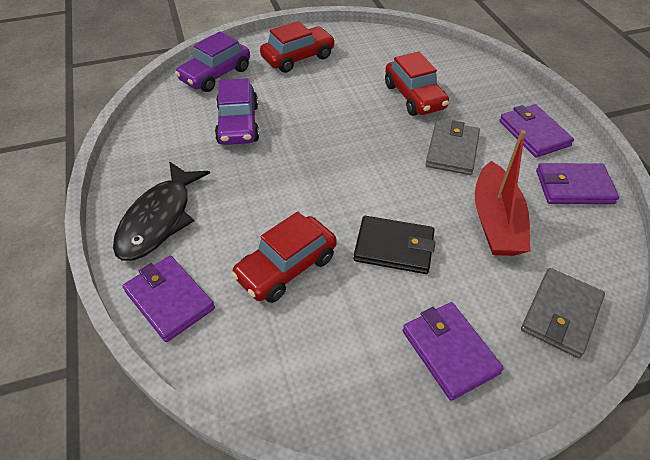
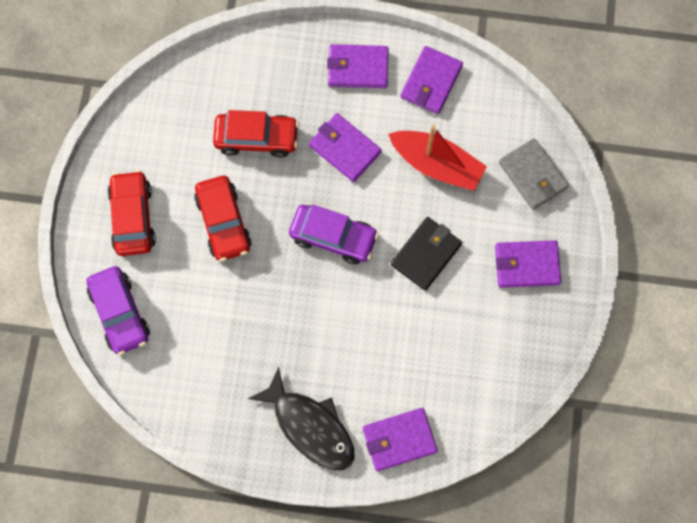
camera: 65 degrees left, 25 degrees up
(238, 124) = (215, 318): purple car -> purple car (333, 237)
(286, 267) = (408, 343): red car -> red car (223, 222)
(452, 150) = (344, 149): grey wallet -> purple wallet

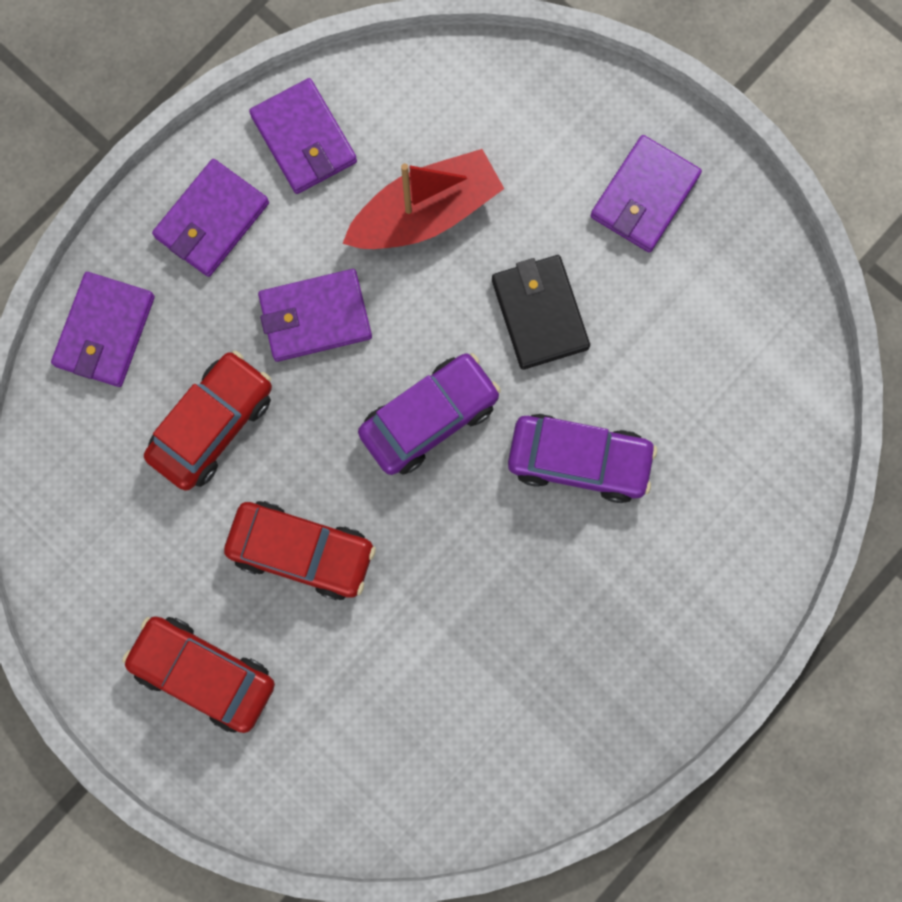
camera: 55 degrees left, 5 degrees up
(120, 313) = (331, 784): purple car -> purple car (579, 460)
(310, 426) = (669, 627): black fish -> none
(399, 440) = (765, 522): purple wallet -> purple wallet (105, 331)
(532, 175) = (529, 103): grey wallet -> none

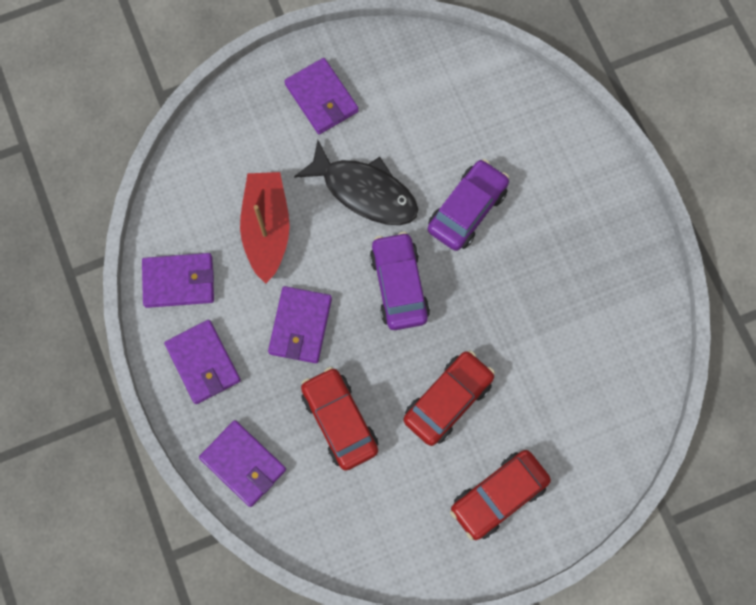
camera: 65 degrees left, 5 degrees down
(539, 313) = (364, 191): black wallet -> black fish

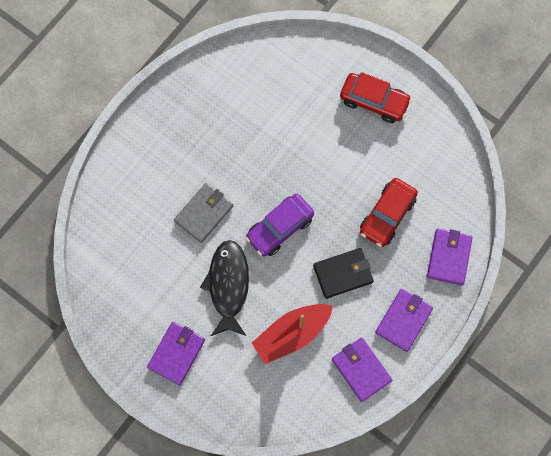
camera: 120 degrees left, 0 degrees up
(300, 326) = (343, 274): purple wallet -> black wallet
(448, 400) = (335, 159): red car -> none
(467, 210) = (204, 213): purple car -> grey wallet

